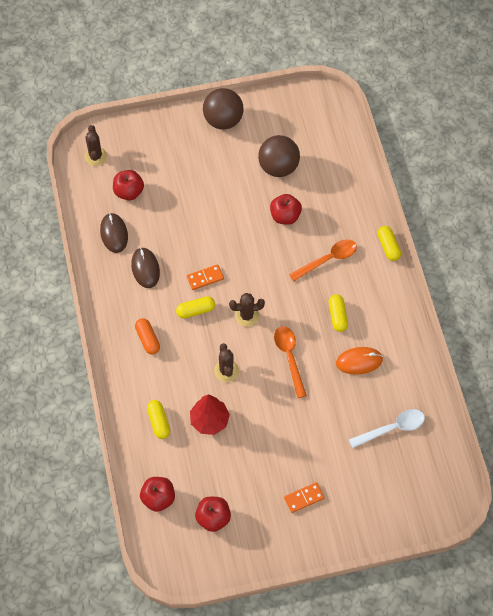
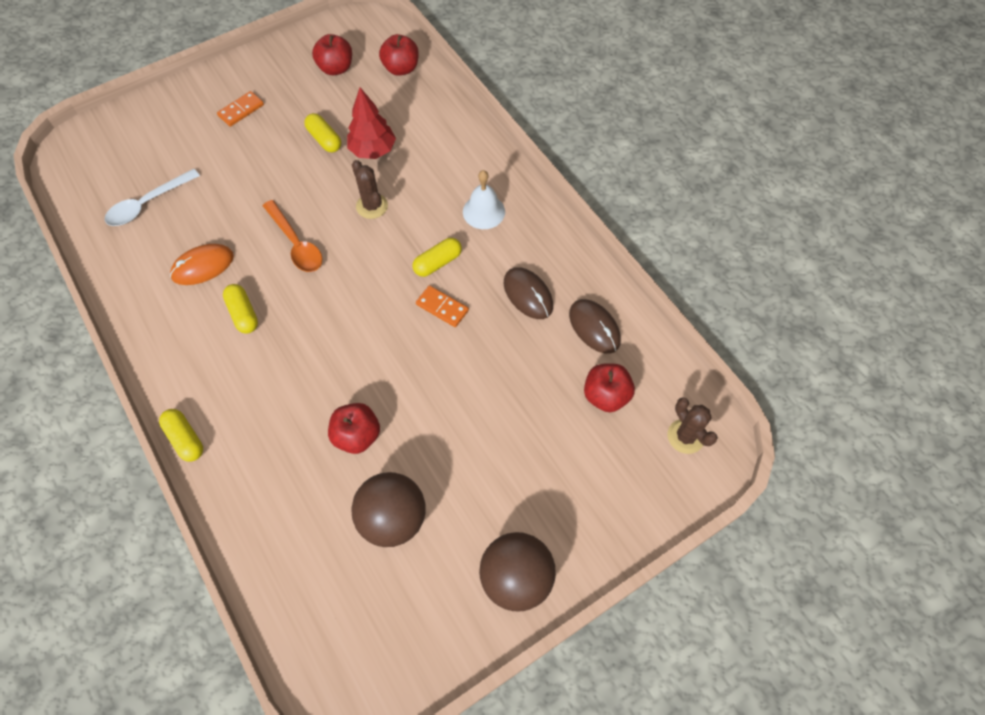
camera: 160 degrees right, 0 degrees up
(148, 339) = (483, 211): orange capsule -> white bell
(158, 422) = (431, 133): yellow capsule -> yellow capsule (324, 139)
(205, 278) = (442, 307): orange domino -> orange domino turned 75 degrees clockwise
(246, 316) = (368, 277): brown cactus -> none
(327, 260) = (275, 388): orange spoon -> none

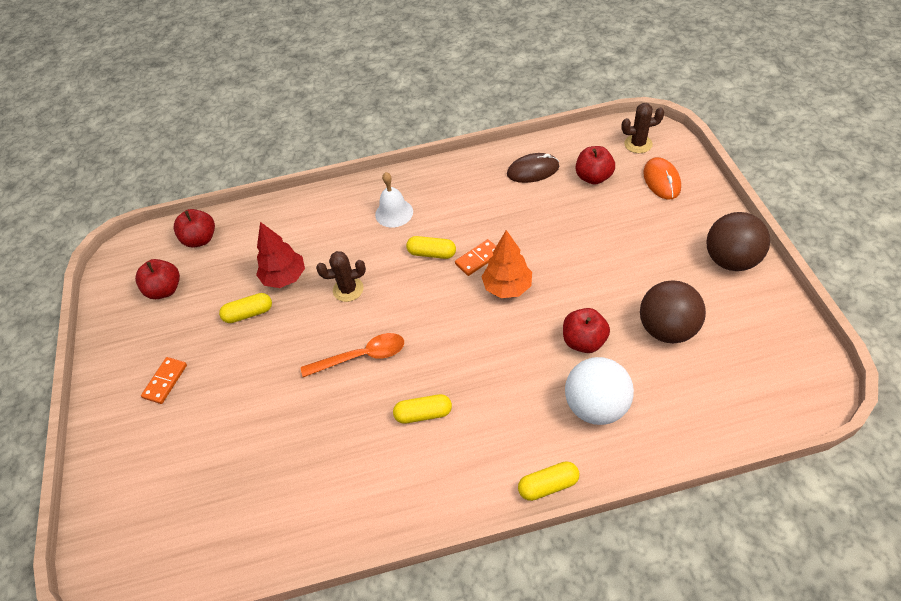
camera: 65 degrees left, 10 degrees down
(148, 204) = (240, 491): white spoon -> none
(203, 266) = (350, 444): orange mouse -> orange mouse (661, 180)
(241, 110) = (165, 381): orange domino -> orange domino turned 45 degrees clockwise
(279, 463) = (595, 406): none -> white ball
(411, 345) = (507, 287): none -> orange tree
(438, 263) = (432, 253): yellow capsule -> yellow capsule turned 60 degrees counterclockwise
(528, 294) = (488, 202): brown mouse -> none

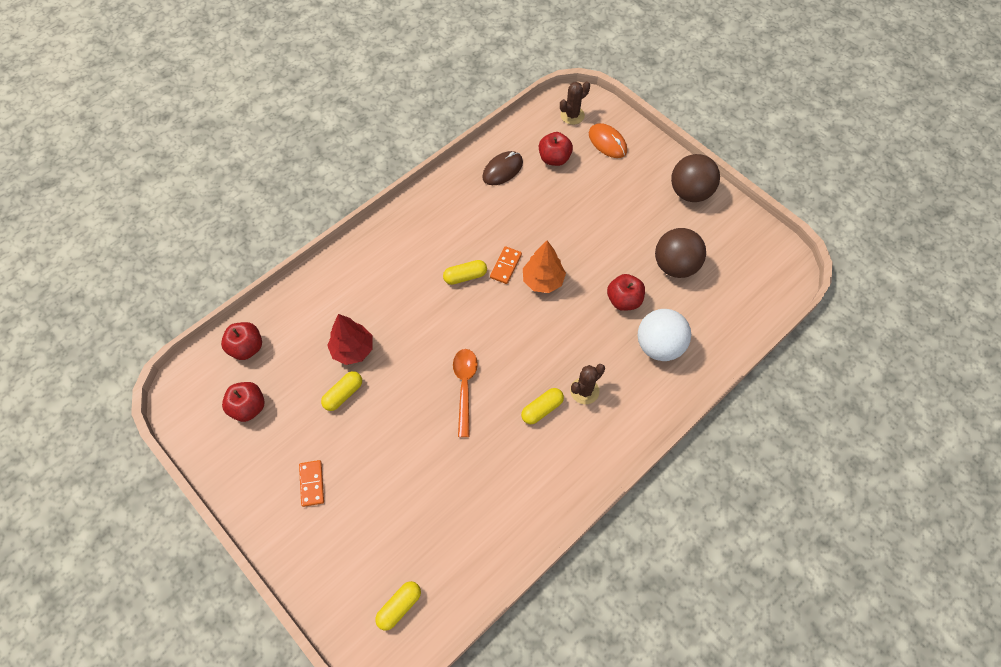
camera: 35 degrees left, 10 degrees up
(348, 289) = (416, 336): brown cactus -> brown cactus (584, 391)
(361, 357) = (465, 387): orange spoon -> orange spoon turned 45 degrees counterclockwise
(394, 213) = (409, 253): white bell -> none
(548, 485) = (659, 418): yellow capsule -> yellow capsule (399, 607)

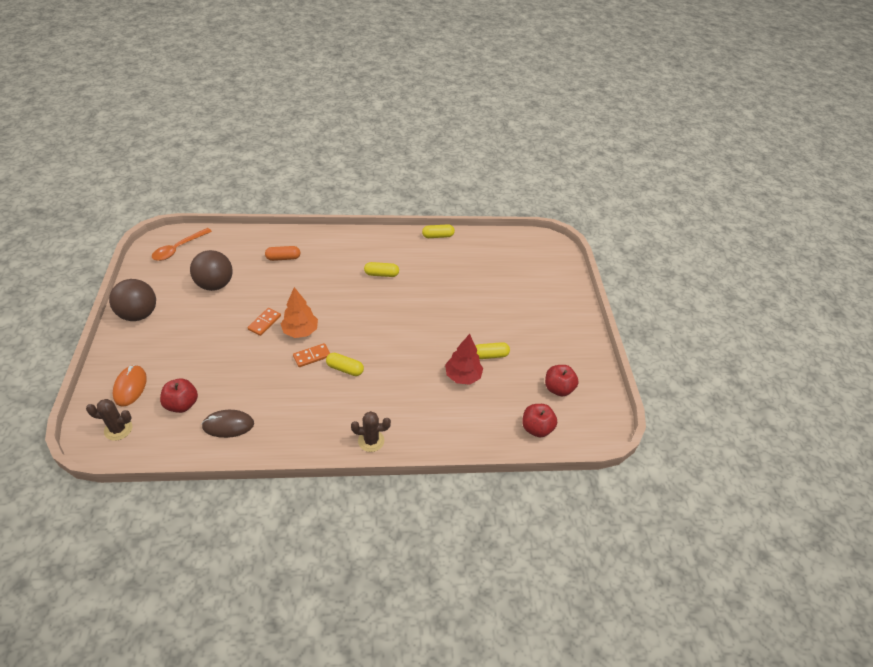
camera: 145 degrees left, 15 degrees down
(312, 484) = (543, 324): orange domino -> orange domino (264, 323)
(399, 607) = (533, 252): yellow capsule -> yellow capsule (438, 236)
(465, 387) = (412, 311): orange spoon -> orange spoon (178, 248)
(584, 391) = (349, 267): brown cactus -> brown cactus (371, 440)
(624, 300) = (269, 289): red apple -> none
(659, 346) = (283, 258): white ball -> orange capsule

